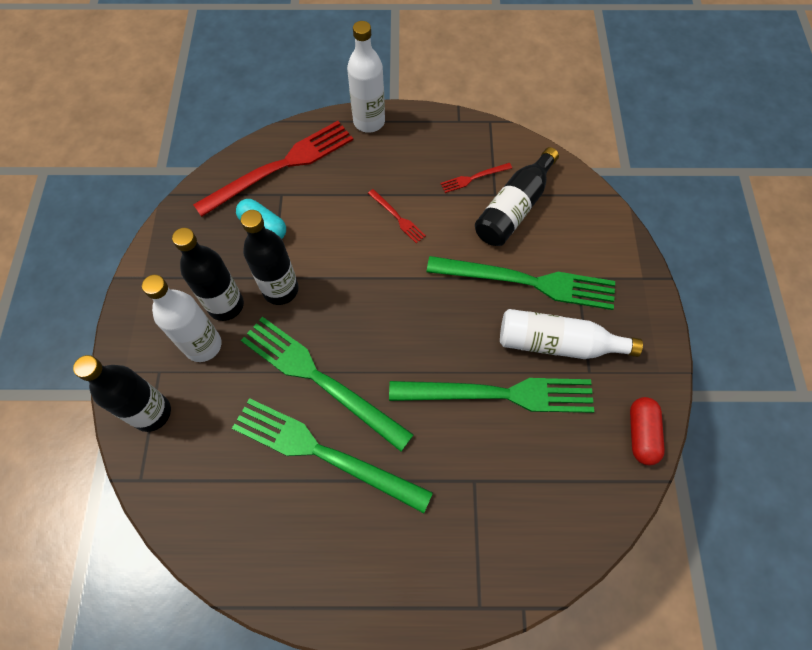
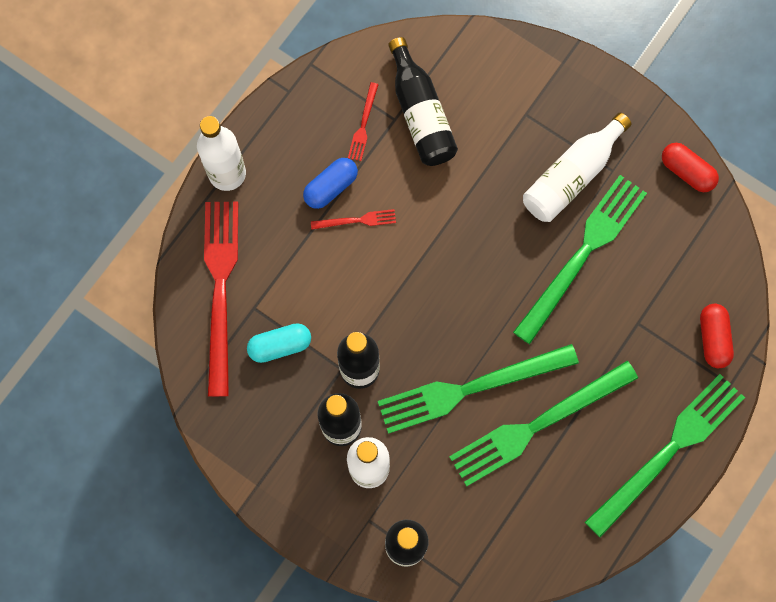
camera: 55 degrees left, 10 degrees up
(409, 186) = (331, 187): none -> blue capsule
(511, 560) = (713, 338): none -> red capsule
(528, 282) = (500, 157): green fork -> green fork (668, 450)

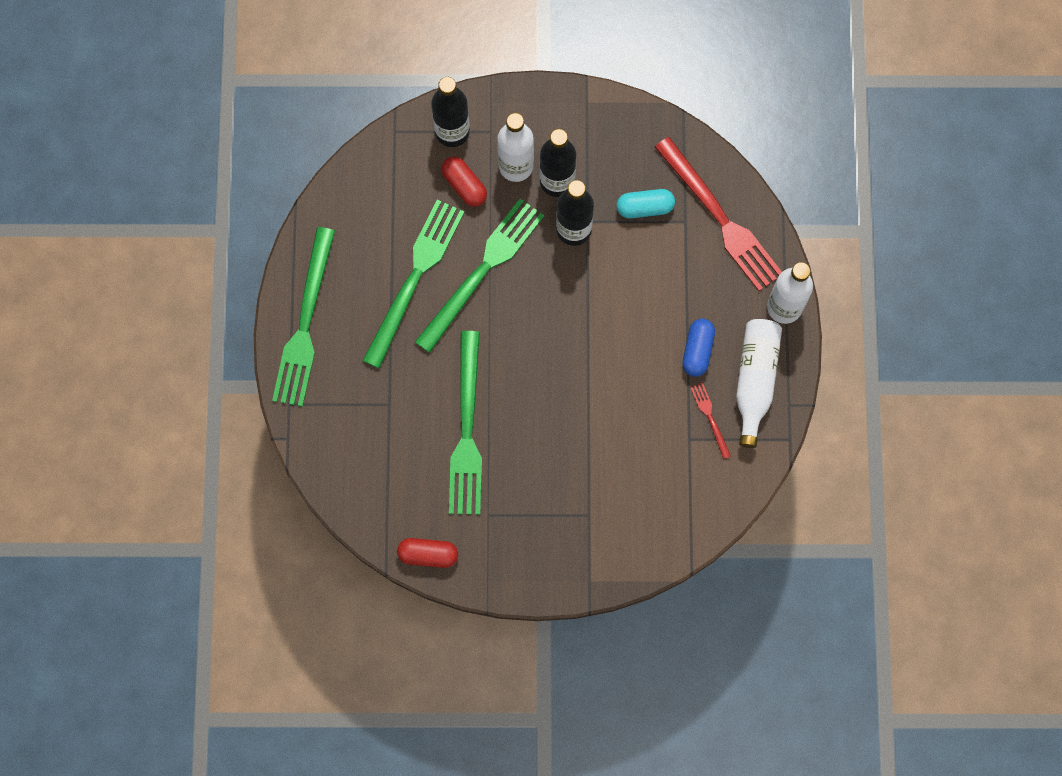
camera: 145 degrees right, 0 degrees up
(280, 345) = (645, 208): turquoise capsule -> turquoise capsule turned 45 degrees clockwise
(357, 220) = (658, 338): red fork -> none
(421, 113) = (672, 458): black bottle -> none
(572, 176) = (517, 488): white bottle -> white bottle (755, 380)
(713, 338) = (323, 431): red capsule -> red capsule (464, 186)

